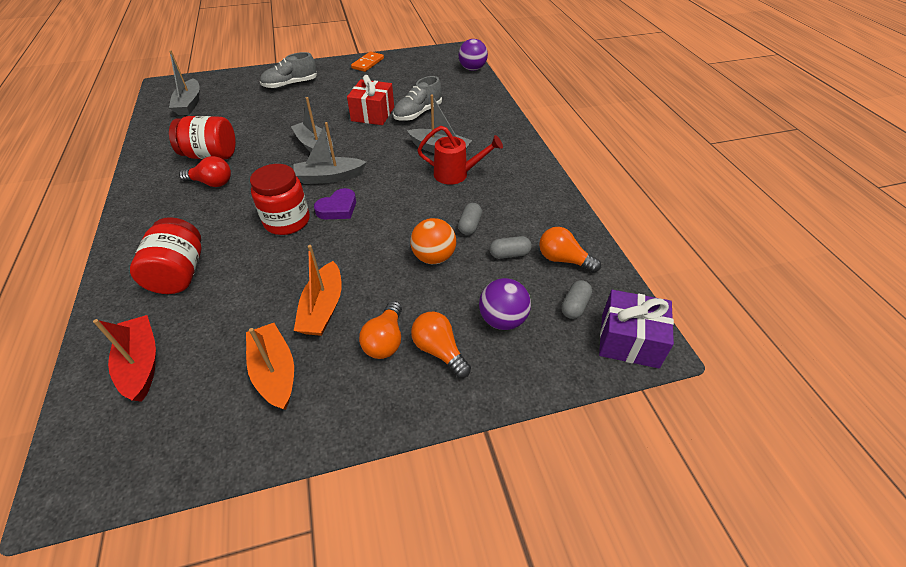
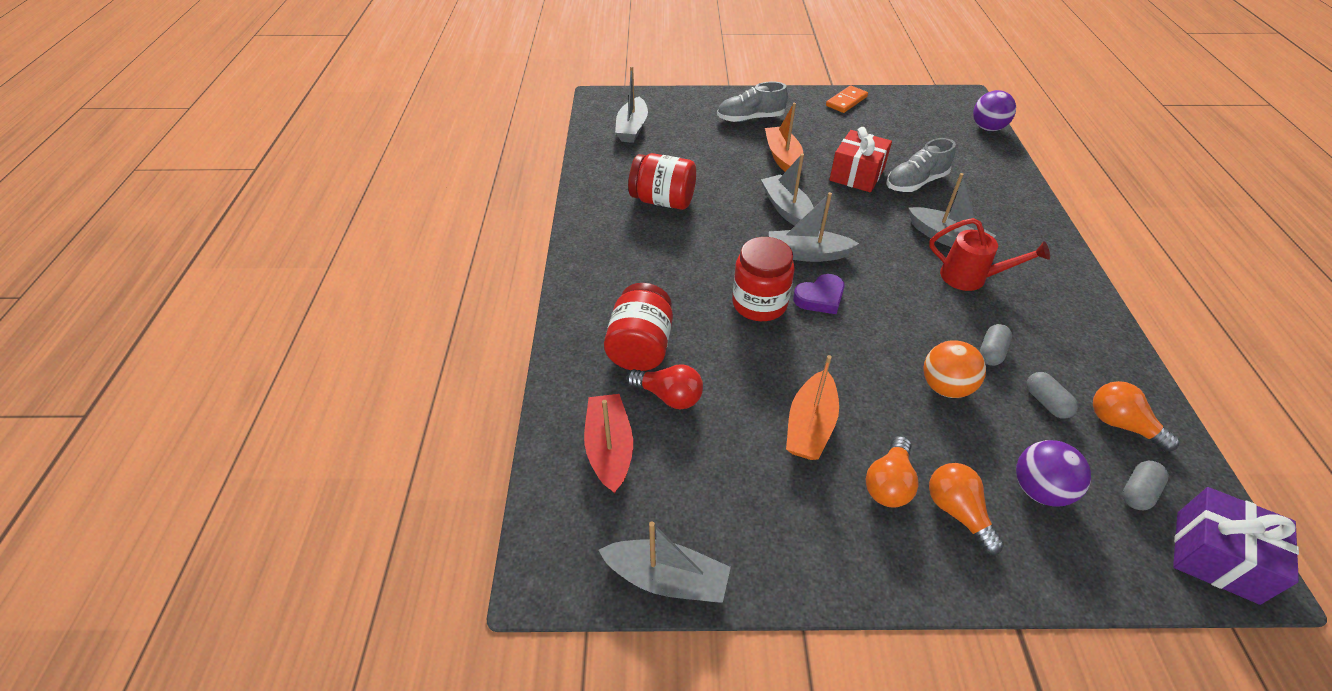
camera: 15 degrees right, 0 degrees up
(184, 464) = (666, 578): none -> grey boat
(212, 183) = (667, 237): red light bulb -> red light bulb (669, 396)
(275, 372) = (759, 493): orange boat -> orange boat (783, 158)
(509, 254) = (1046, 402): grey capsule -> grey capsule turned 60 degrees clockwise

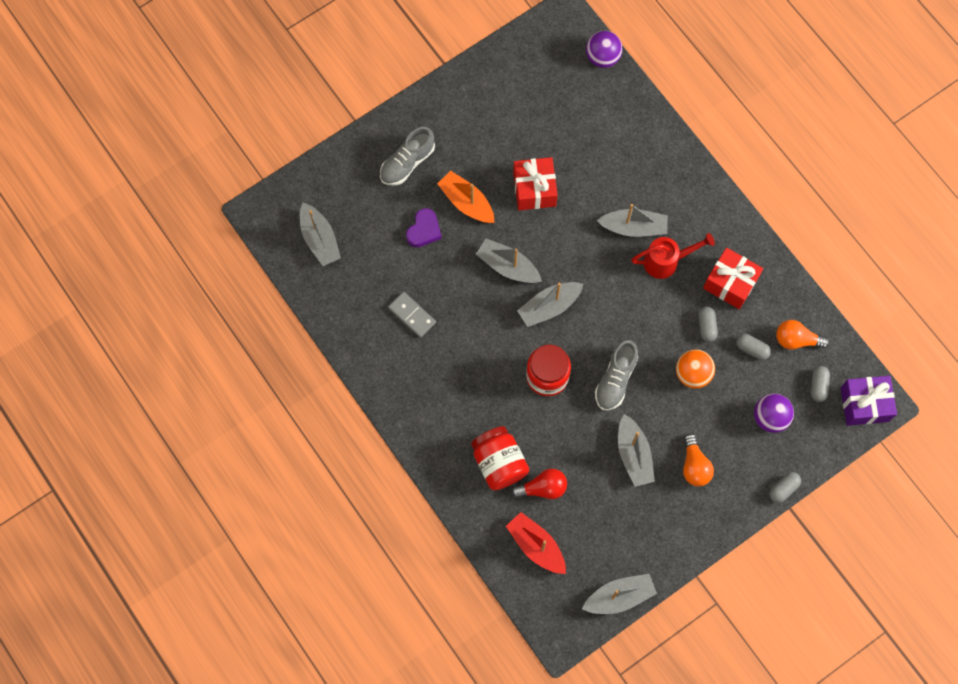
camera: 35 degrees left, 25 degrees up
(663, 201) = (412, 315): red jar -> grey domino
(810, 425) = (633, 454): orange boat -> grey boat
(820, 298) = (582, 345): purple heart -> purple heart (424, 230)
(846, 101) = (471, 85): orange domino -> none
(915, 183) = (582, 172): grey shoe -> grey shoe (615, 380)
(957, 512) = (736, 460): orange light bulb -> none
(1020, 592) = (783, 489): none -> grey capsule
(1046, 329) = (730, 283): none -> red gift

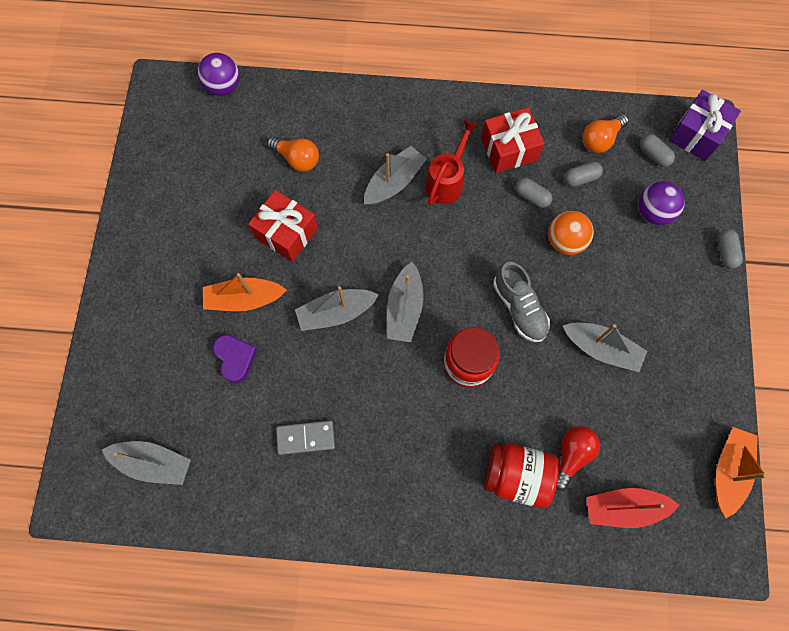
camera: 50 degrees left, 0 degrees up
(407, 163) = (158, 320): grey shoe -> none
(619, 597) = (728, 471): grey boat -> orange boat
(694, 466) = (650, 306): orange light bulb -> orange light bulb (297, 159)

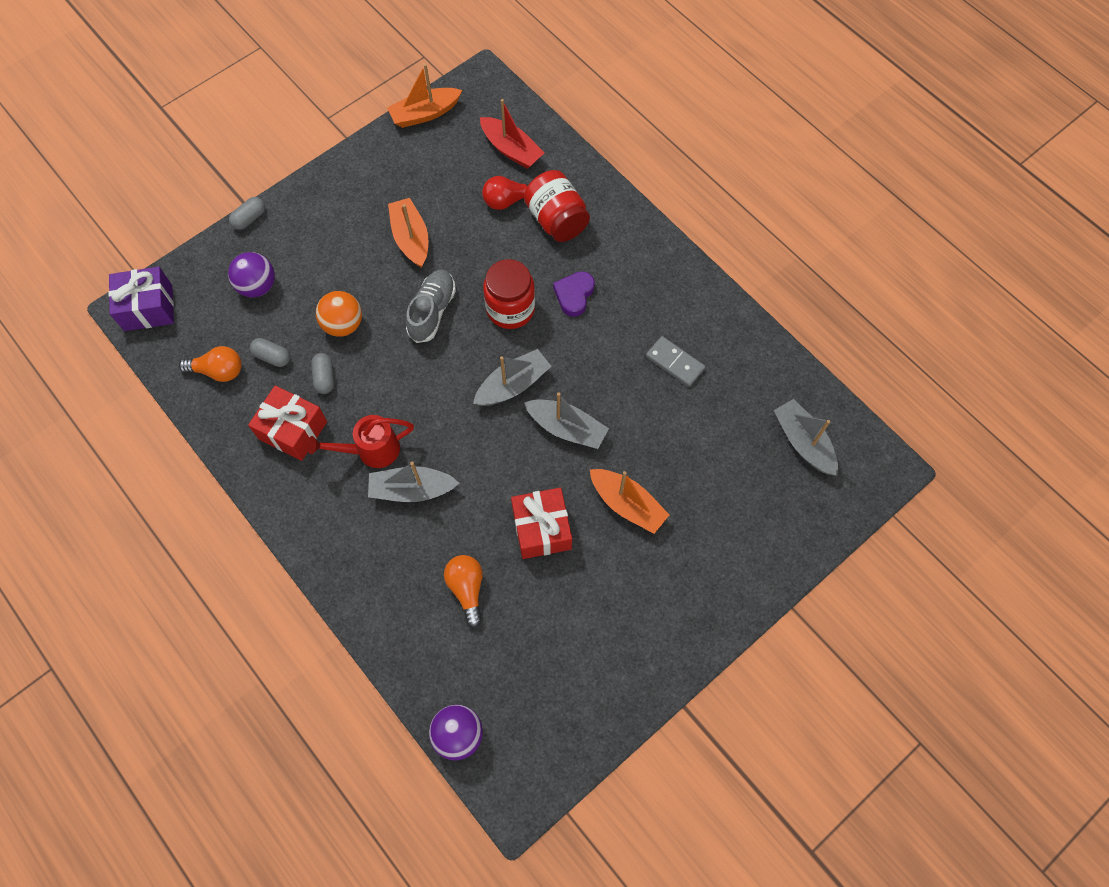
camera: 135 degrees left, 5 degrees down
(235, 358) = (676, 464): purple heart -> purple heart (574, 295)
(601, 349) = (411, 238): grey boat -> orange boat
(653, 155) = (199, 323): grey capsule -> none

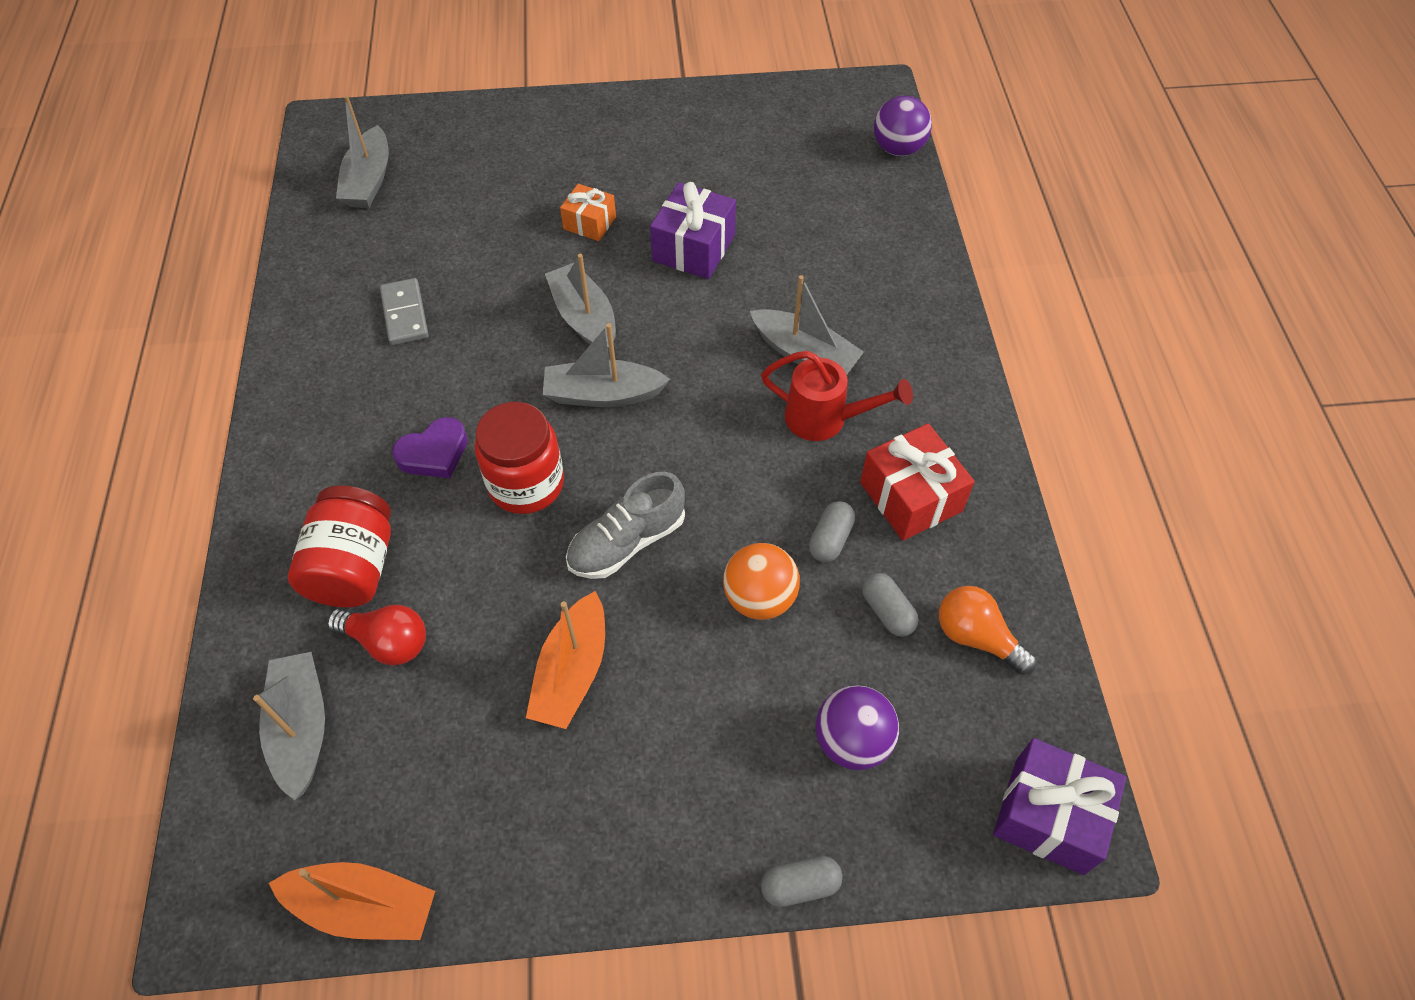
camera: 145 degrees left, 10 degrees down
(467, 589) = (810, 241): orange light bulb -> none
(511, 149) = (301, 729): red boat -> grey boat
(542, 529) = (693, 248): red gift -> purple gift
(627, 504) = (589, 223): orange boat -> orange gift

